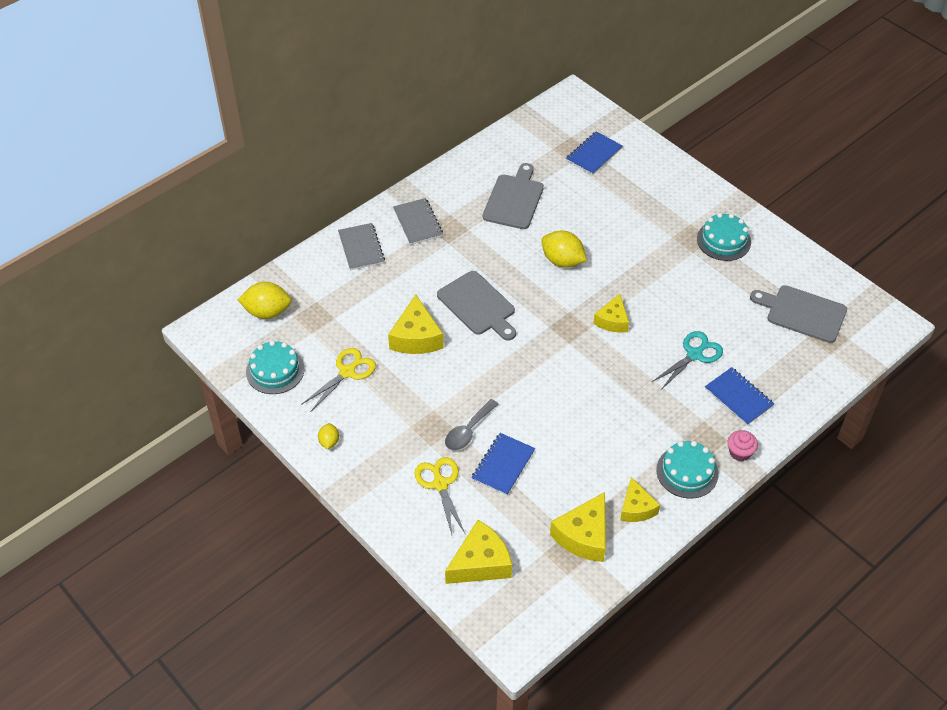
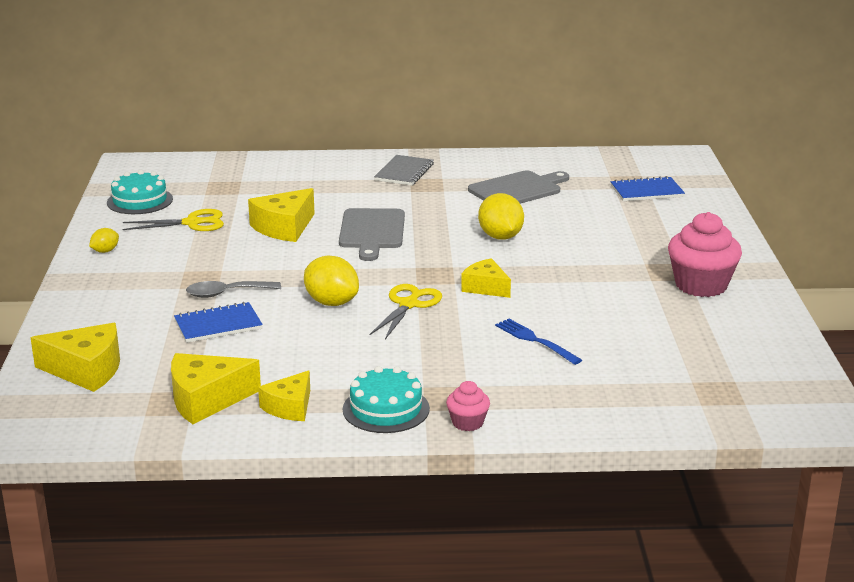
camera: 40 degrees right, 25 degrees down
(267, 312) = (193, 172): yellow lemon -> yellow lemon (331, 302)
(361, 248) = (330, 168): grey notebook -> none
(440, 484) = (144, 311): yellow scissors -> yellow scissors (409, 304)
(612, 320) = (485, 287): yellow cheese -> yellow cheese turned 75 degrees clockwise
(694, 354) = (535, 340): turquoise scissors -> blue fork
(723, 240) = (701, 285): turquoise cake -> pink cupcake
(738, 397) = (534, 387): blue notebook -> none
(802, 313) = (714, 364): grey cutting board -> none

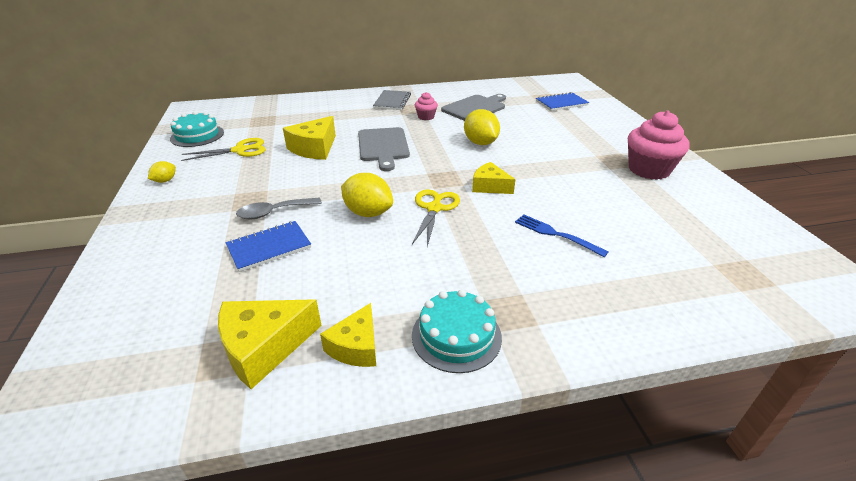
camera: 10 degrees left, 10 degrees up
(86, 370) = (132, 320): yellow cheese -> none
(467, 423) = (545, 344): pink cupcake -> pink cupcake (426, 117)

